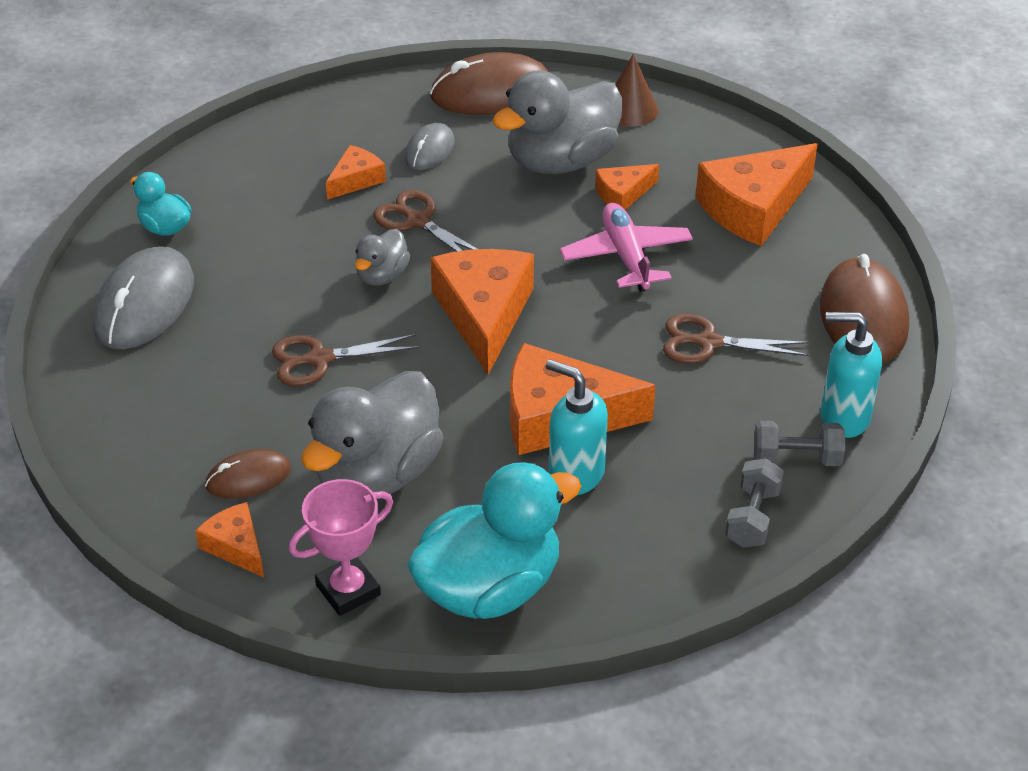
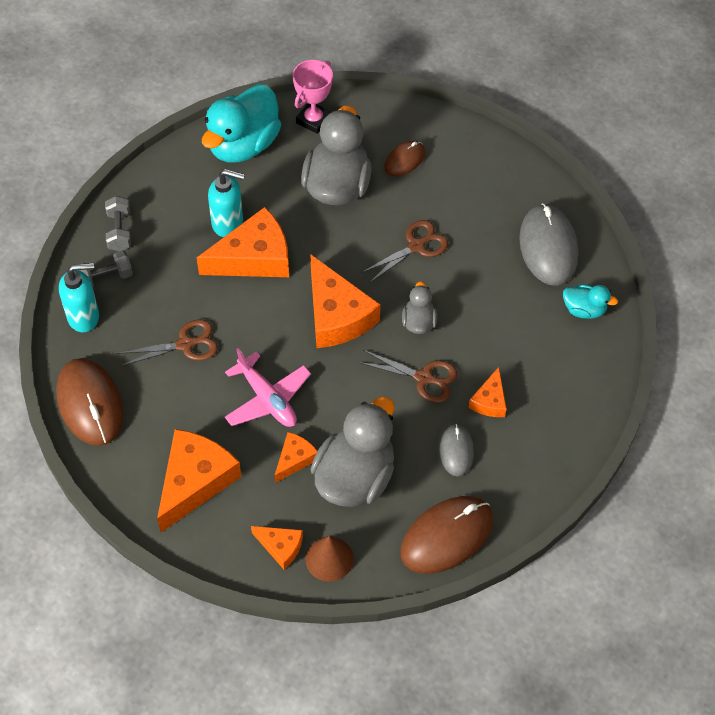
camera: 155 degrees right, 15 degrees up
(236, 546) = (384, 122): orange cheese -> orange cheese (281, 547)

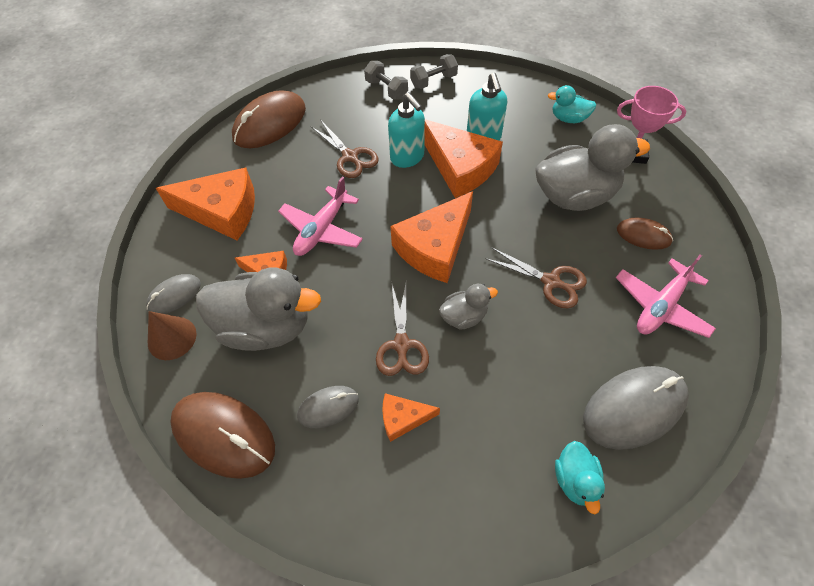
camera: 70 degrees right, 0 degrees up
(84, 316) = (345, 91): turquoise soap dispenser -> turquoise soap dispenser (407, 157)
(243, 145) = (568, 118): turquoise duck -> turquoise duck, size x0.49
(281, 547) = (174, 295): orange cheese -> grey mouse
(475, 185) = (661, 306): none -> pink plane

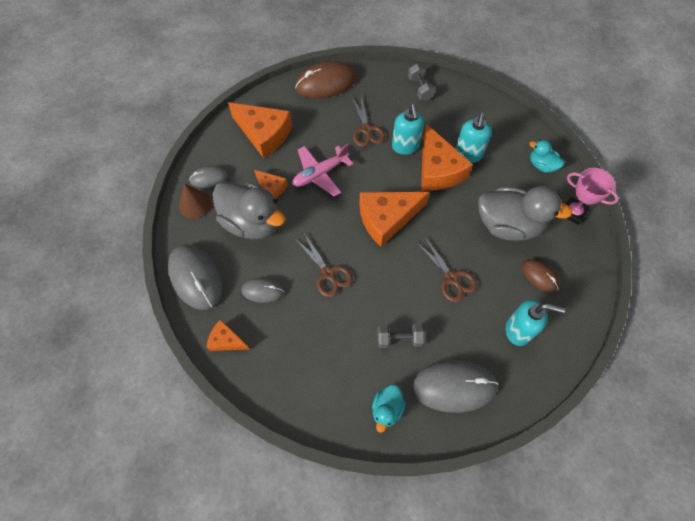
camera: 25 degrees right, 5 degrees up
(224, 435) = (196, 278): brown mouse -> grey mouse
(401, 345) = (328, 274): brown scissors -> brown scissors turned 60 degrees counterclockwise
(403, 418) = (303, 319): orange cheese -> orange cheese (226, 340)
(433, 81) = (458, 95): grey dumbbell -> grey dumbbell (399, 339)
(464, 316) = (378, 274): grey duck -> none
(661, 306) = (518, 330): pink plane -> turquoise soap dispenser

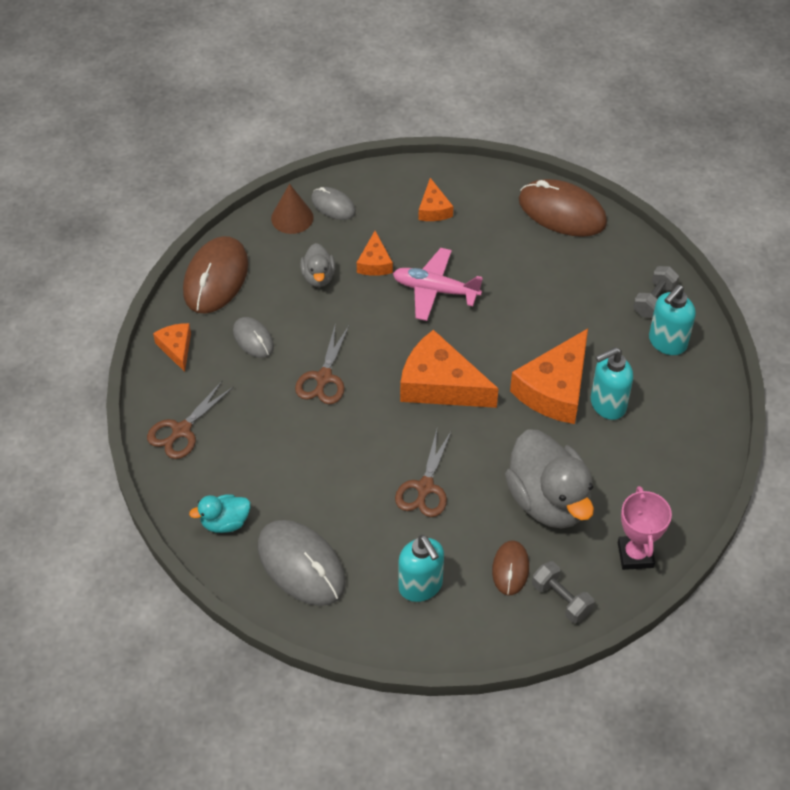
camera: 50 degrees right, 10 degrees down
(196, 278) = (216, 278): grey mouse -> brown mouse
(252, 223) = (318, 277): grey duck -> grey duck, size x0.49
(264, 134) = (434, 209): orange cheese -> orange cheese, size x0.51
(366, 130) = (537, 290): brown scissors -> brown scissors (181, 431)
(399, 339) = (309, 485): grey dumbbell -> grey dumbbell (561, 599)
(405, 147) = (553, 340): turquoise soap dispenser -> turquoise soap dispenser (667, 342)
(541, 165) = (672, 485): turquoise duck -> none

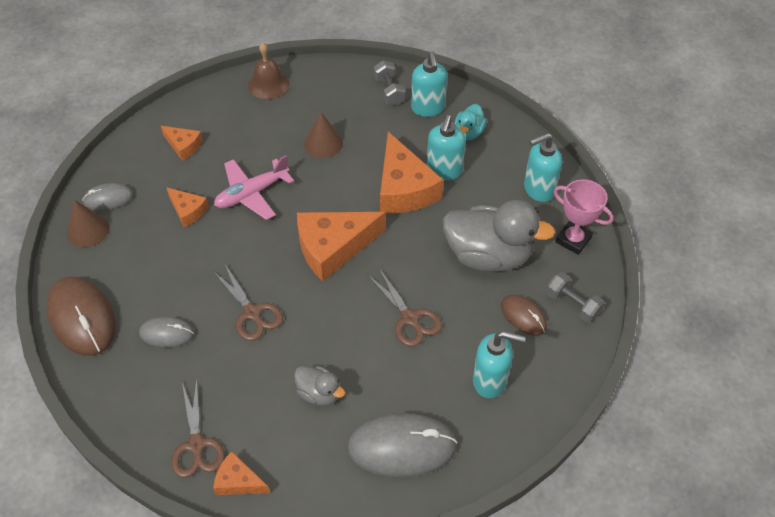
camera: 50 degrees left, 0 degrees up
(176, 348) = (115, 392): orange cheese -> orange cheese (238, 481)
(225, 522) = (313, 474): turquoise duck -> turquoise duck (468, 133)
(318, 277) = (160, 252): grey duck -> grey duck (319, 393)
(540, 298) = (323, 143): none -> brown cone
(561, 599) = (572, 304): grey dumbbell -> grey dumbbell turned 45 degrees clockwise
(562, 212) = (268, 84): brown mouse -> brown bell
(665, 490) = (538, 190): none -> turquoise soap dispenser

